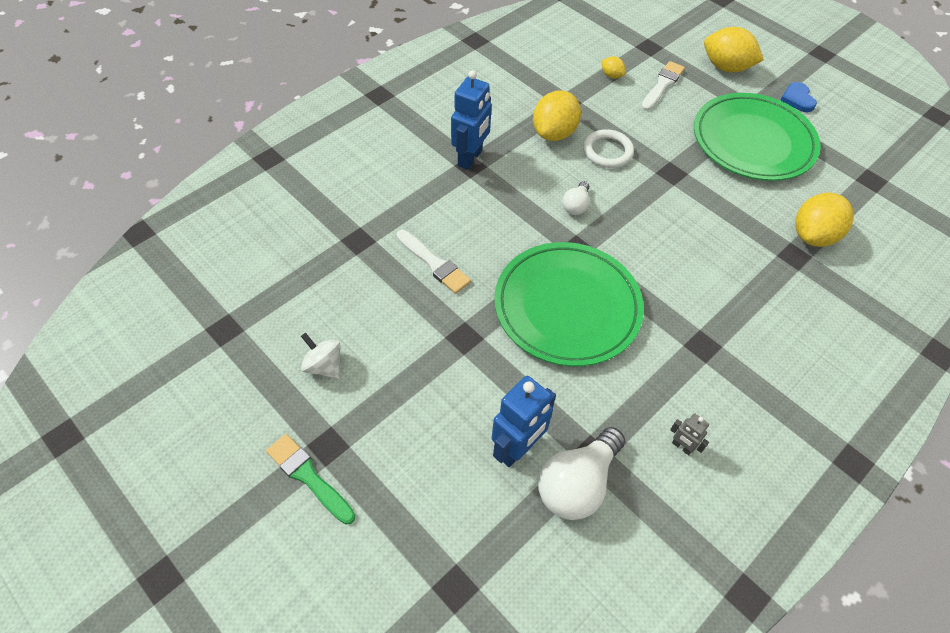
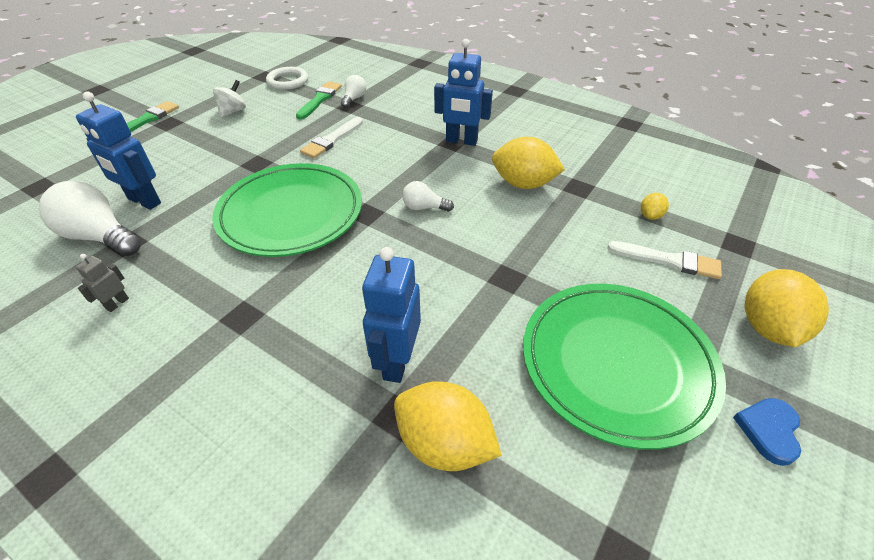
camera: 80 degrees right, 10 degrees down
(328, 268) = (320, 99): none -> green brush
(341, 234) = (354, 99): none -> white light bulb
(607, 151) = (516, 223): white ring -> white ring (288, 81)
(750, 250) = (396, 361): none -> blue robot
(797, 99) = (769, 430): blue heart -> blue heart turned 45 degrees counterclockwise

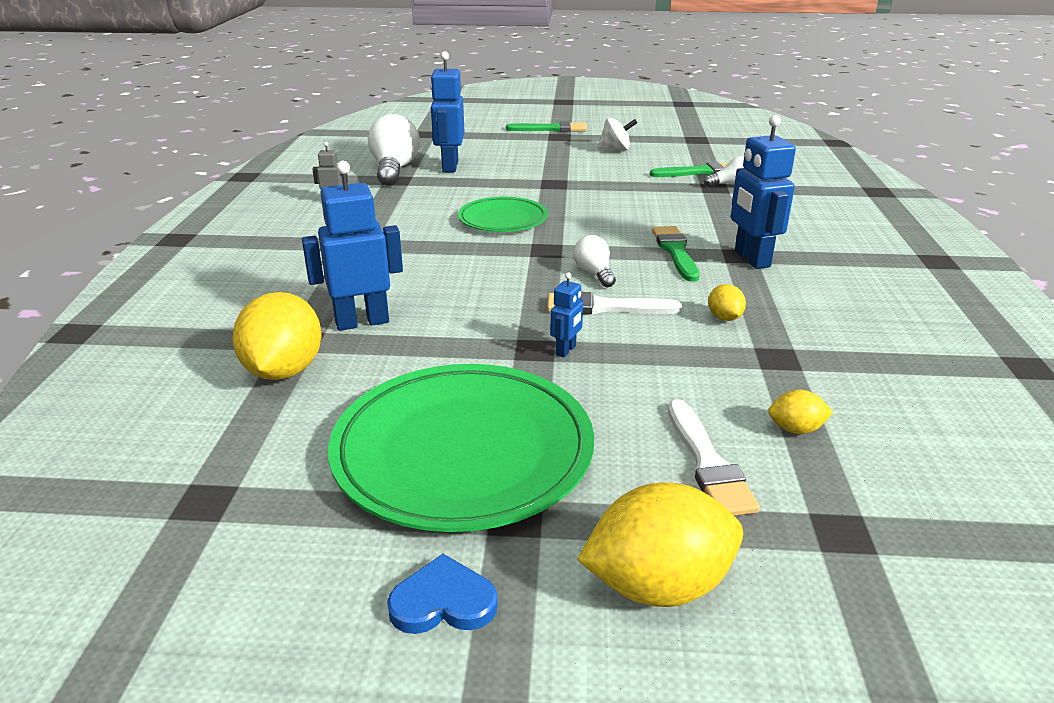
camera: 60 degrees right, 15 degrees down
(288, 81) = (706, 150): white ring -> none
(291, 214) = (503, 219): green plate -> green plate, size x0.57
(332, 140) = (640, 199): white brush -> white brush (605, 307)
(425, 162) = (675, 252): none -> green brush
(518, 264) = (566, 350): none -> blue robot
(523, 184) = (724, 318): yellow lemon -> yellow lemon, size x0.48

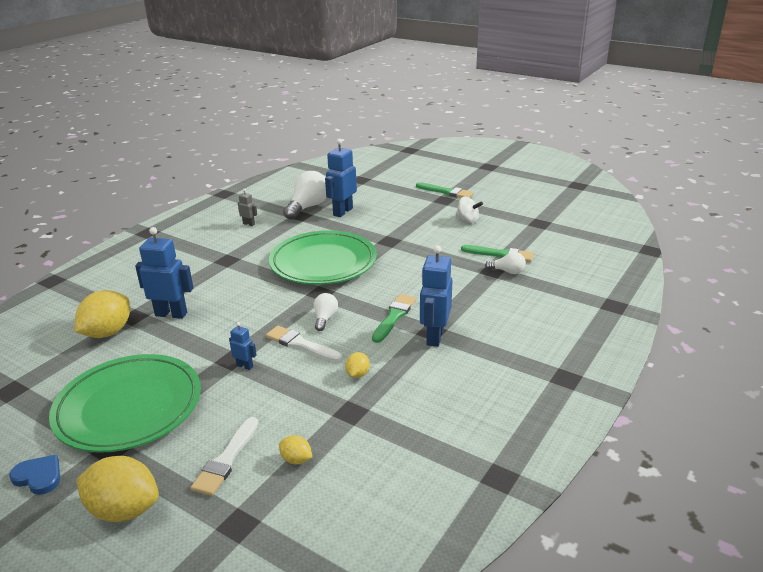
camera: 30 degrees right, 0 degrees up
(503, 219) = (323, 262): green plate -> green plate, size x1.77
(566, 350) = (245, 366): blue robot -> blue robot turned 120 degrees counterclockwise

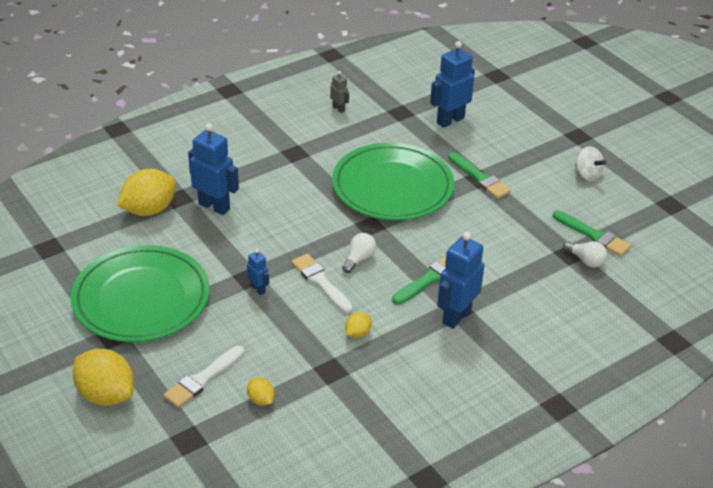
camera: 20 degrees right, 10 degrees up
(39, 476) = (50, 341): blue heart -> none
(308, 207) = (414, 102): white light bulb -> none
(446, 192) = (589, 124): green brush -> green brush (480, 178)

